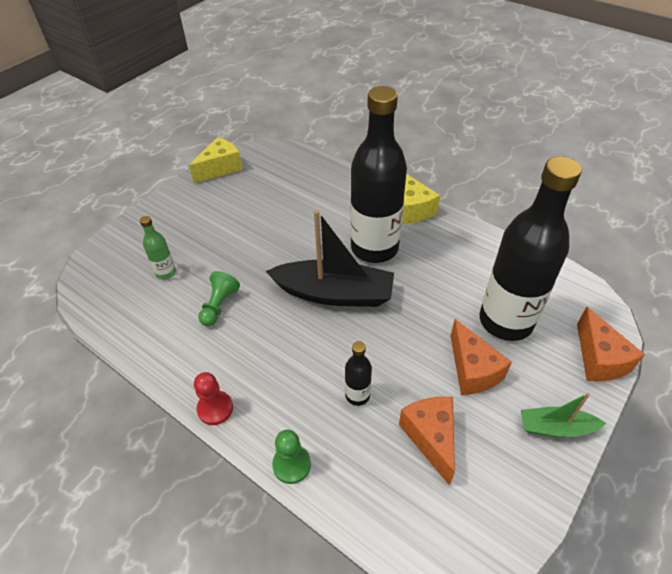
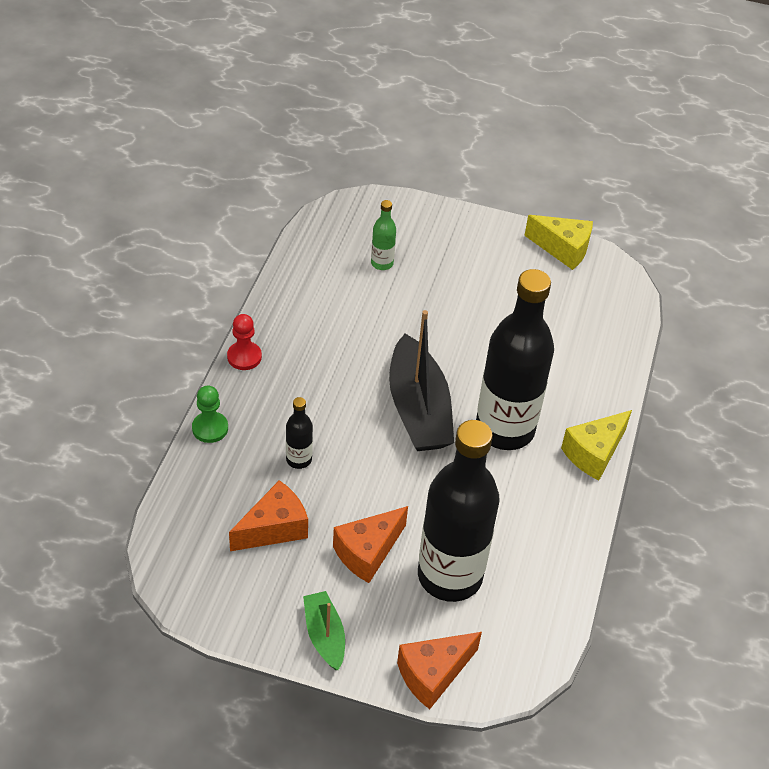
camera: 65 degrees right, 0 degrees up
(219, 305) = (360, 319): green pawn -> none

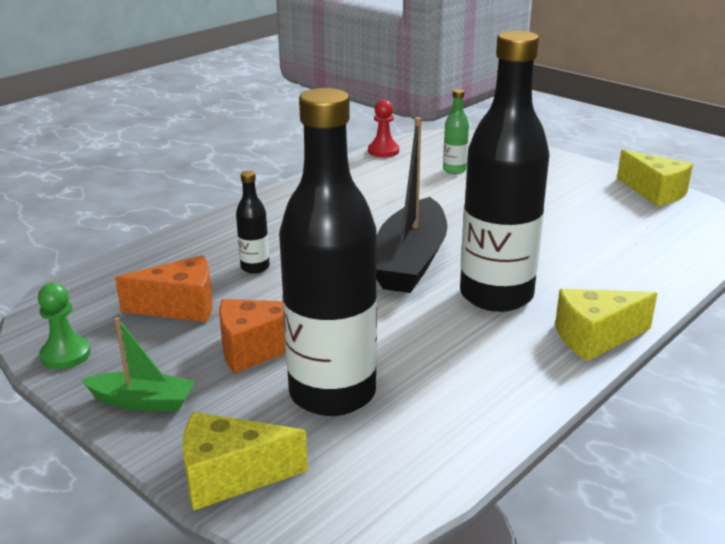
camera: 30 degrees right, 20 degrees down
(210, 428) = (194, 231): green pawn -> green pawn (65, 355)
(244, 357) = (272, 197): red pawn -> red pawn (383, 151)
(324, 635) = (143, 401): green boat -> green boat turned 90 degrees clockwise
(433, 674) = (230, 477): orange cheese -> yellow cheese

